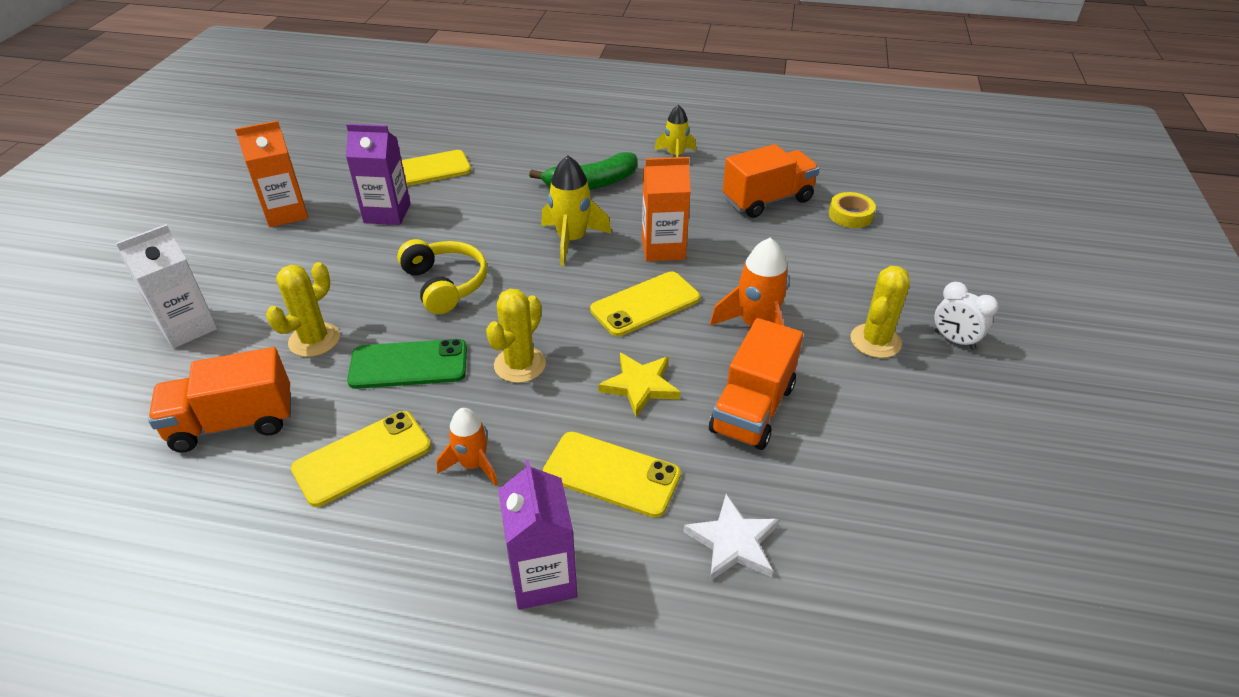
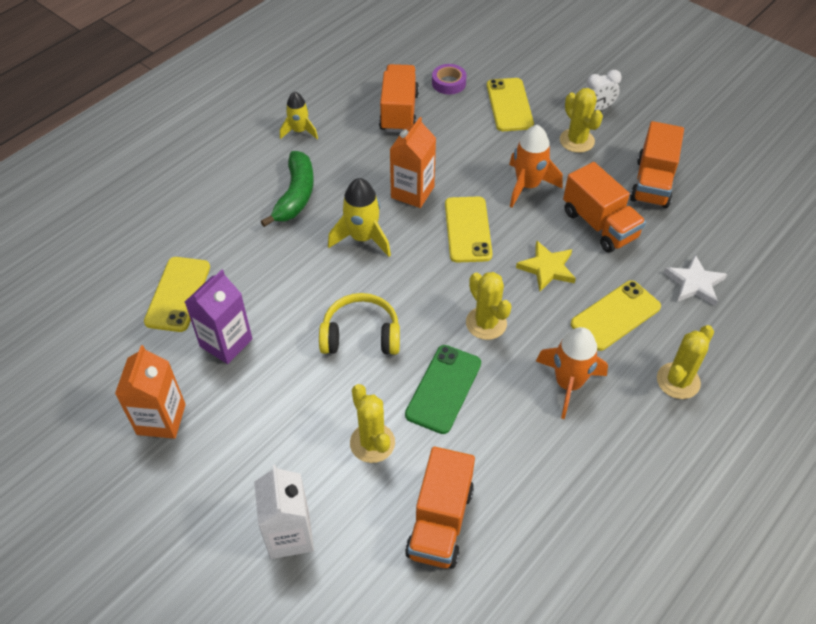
camera: 60 degrees left, 10 degrees up
(362, 458) = (526, 446): yellow phone -> yellow phone (509, 105)
(473, 464) = (568, 384): orange rocket -> orange rocket, size x1.52
(543, 578) = (678, 381): purple carton -> yellow cactus
(850, 215) = (448, 83): yellow tape -> purple tape
(878, 437) = (652, 183): none -> orange truck

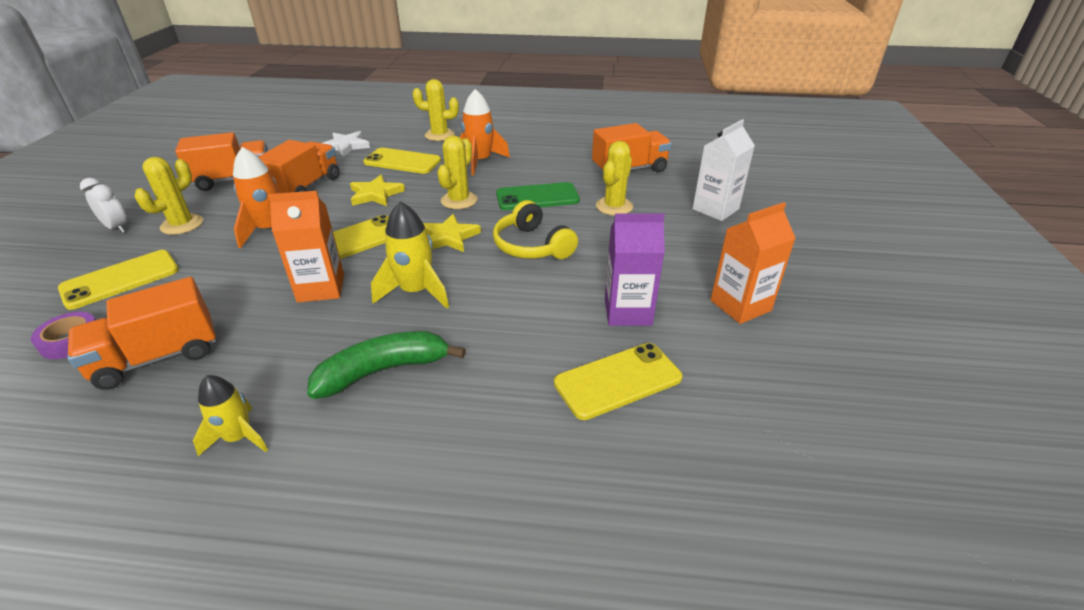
camera: 125 degrees left, 15 degrees down
(423, 287) = (449, 237): none -> yellow star

